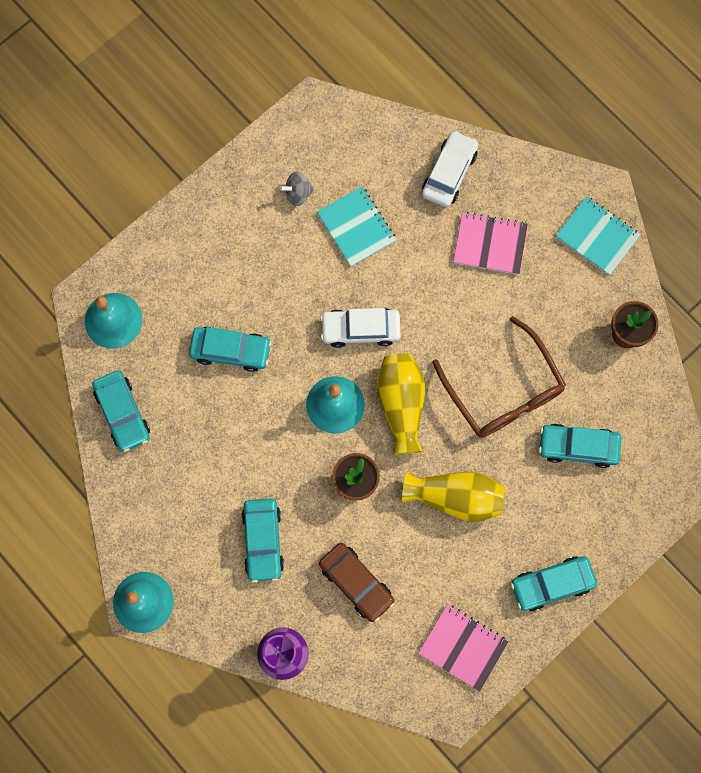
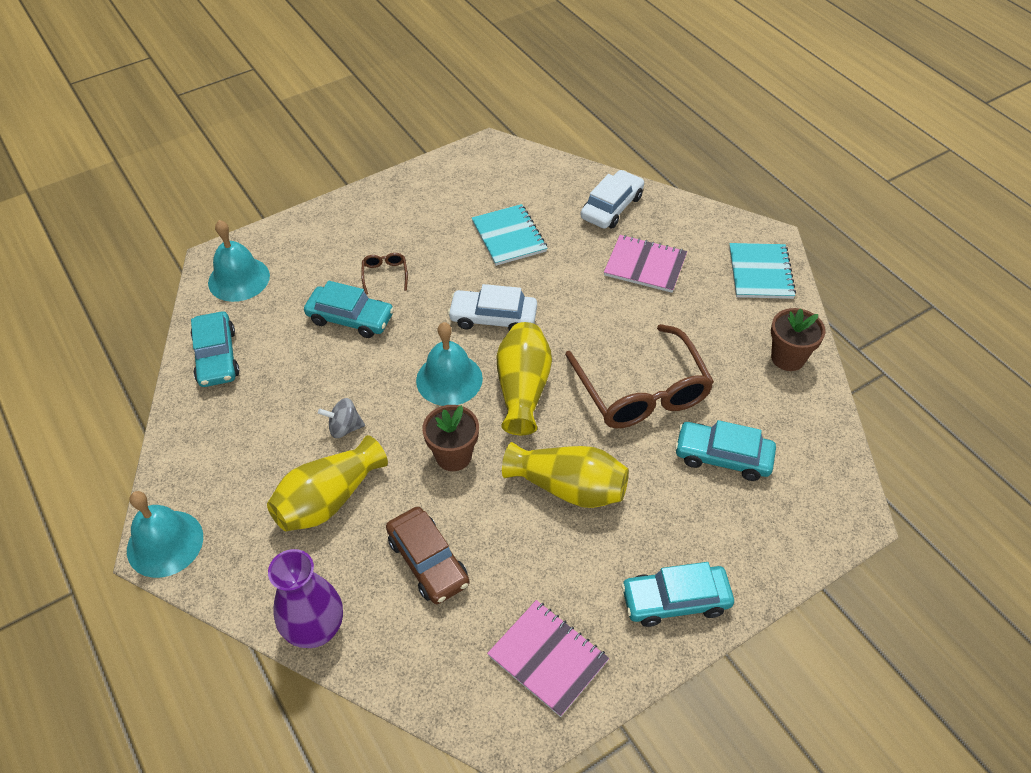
camera: 10 degrees right, 25 degrees down
(249, 294) = (385, 275): none -> brown glasses
(263, 541) = (328, 499): turquoise car -> yellow vase
(298, 193) = (457, 205): grey spinning top -> grey spinning top (344, 428)
(597, 237) = (760, 272): turquoise notebook -> turquoise notebook turned 45 degrees clockwise

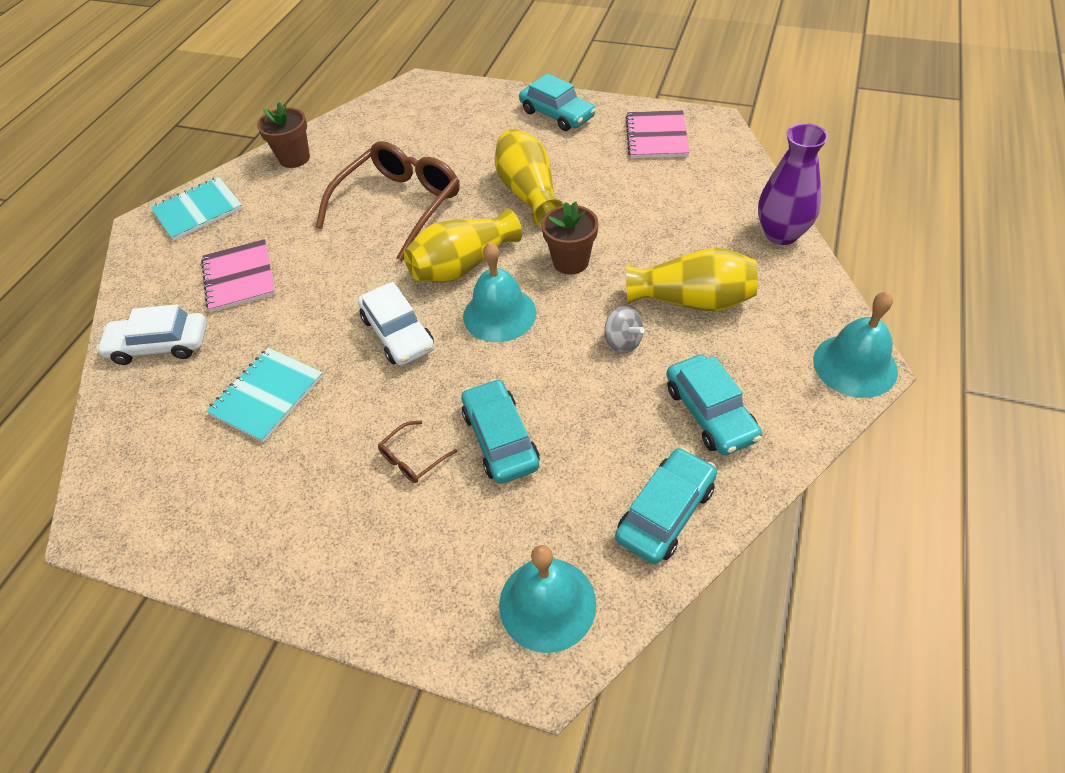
camera: 125 degrees left, 0 degrees up
(428, 561) = (667, 218): brown car -> none
(723, 456) = (423, 145): turquoise car -> turquoise car (710, 413)

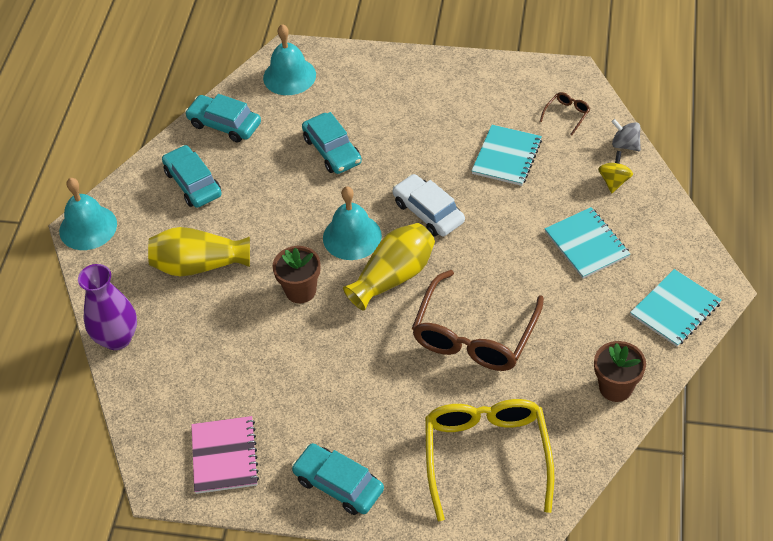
camera: 170 degrees right, 0 degrees up
(160, 345) = (614, 181): white car -> yellow spinning top
(240, 277) = (586, 244): pink notebook -> turquoise notebook
(413, 458) = (387, 132): brown glasses -> brown glasses (567, 115)
(427, 123) = (486, 457): none -> yellow glasses
(528, 193) = (351, 364): yellow vase -> none
(623, 342) = (253, 225): grey spinning top -> grey spinning top (625, 145)
(665, 512) = (224, 124): turquoise car -> turquoise car turned 90 degrees clockwise

